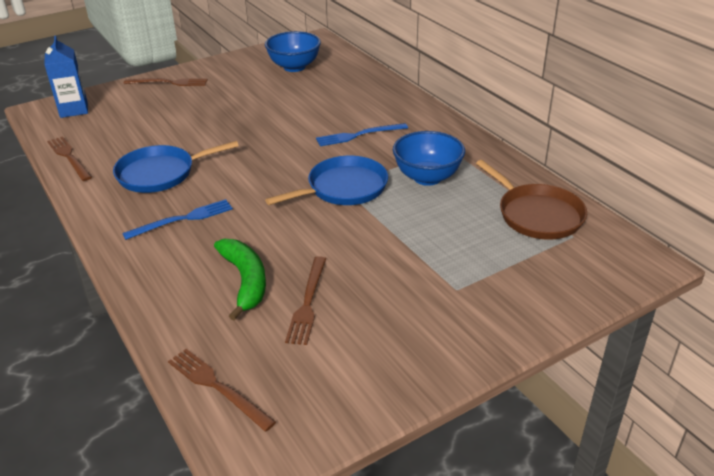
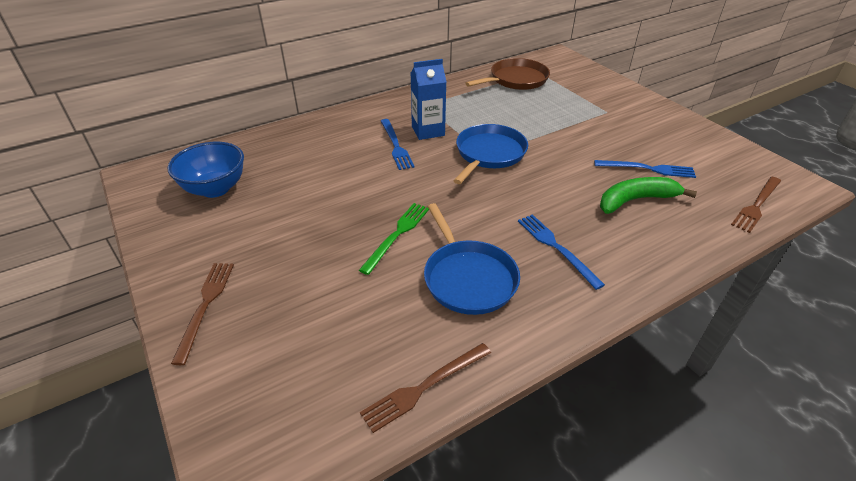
camera: 90 degrees left, 5 degrees up
(74, 110) = (260, 422): blue carton -> blue carton (428, 131)
(221, 142) = (397, 235): none -> green fork
(308, 302) = (648, 169): brown fork -> blue fork
(343, 188) = (489, 154): blue pan -> blue pan turned 60 degrees clockwise
(427, 177) = (470, 115): blue bowl -> none

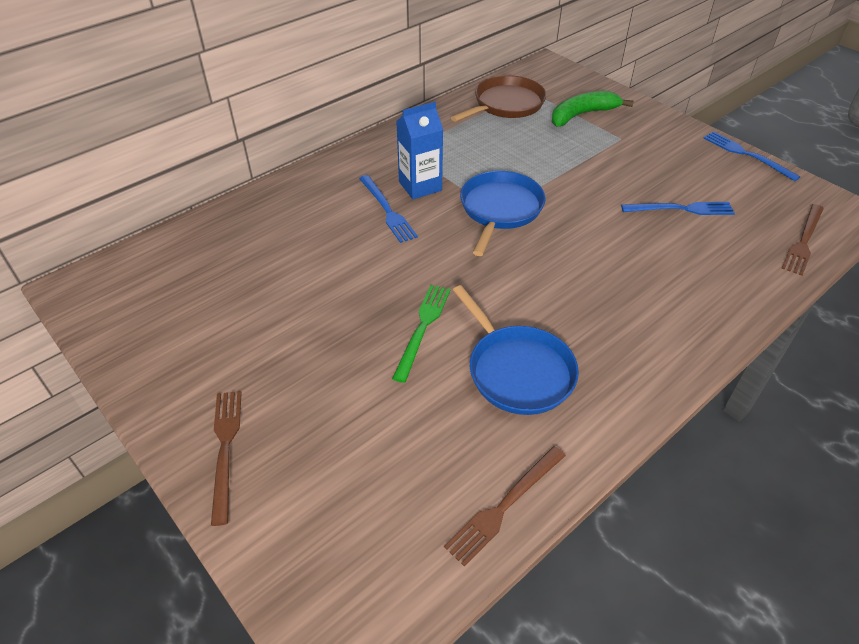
camera: 10 degrees left, 5 degrees up
(215, 189) = (183, 295): blue bowl -> none
(556, 248) = (604, 320): blue fork -> blue fork (746, 155)
(635, 200) = (676, 250): green banana -> green banana (582, 115)

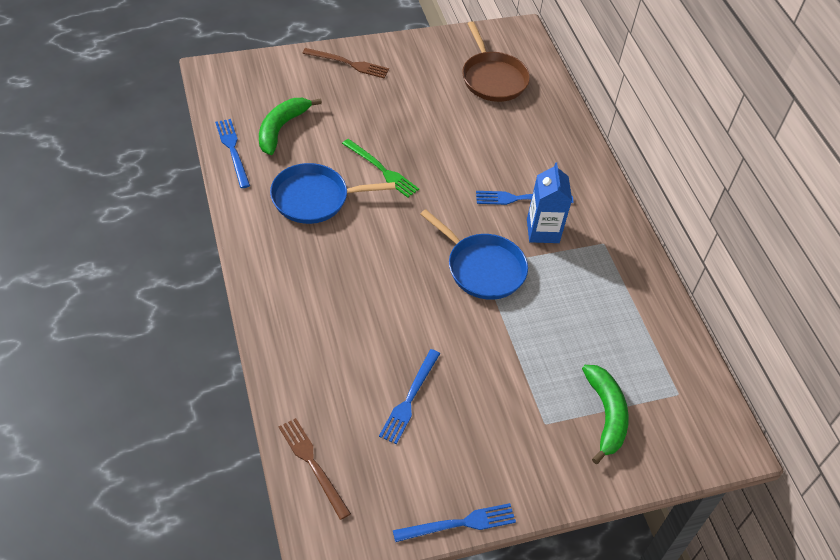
camera: 110 degrees right, 5 degrees up
(419, 467) = (281, 128): none -> green banana
(504, 506) = (233, 150): brown fork -> blue fork
(506, 104) = (655, 357): brown pan -> brown pan (493, 78)

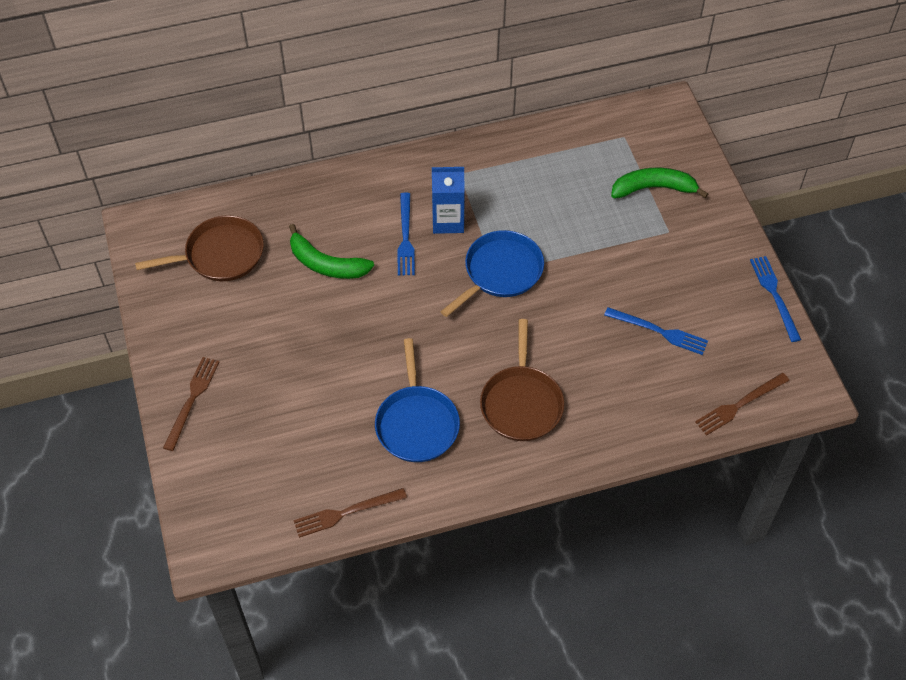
camera: 85 degrees left, 5 degrees up
(233, 150) = (346, 513): blue fork -> brown fork
(281, 128) = (307, 464): green banana -> green banana (326, 264)
(329, 274) = (521, 403): none -> brown pan
(381, 170) = (370, 360): green fork -> none

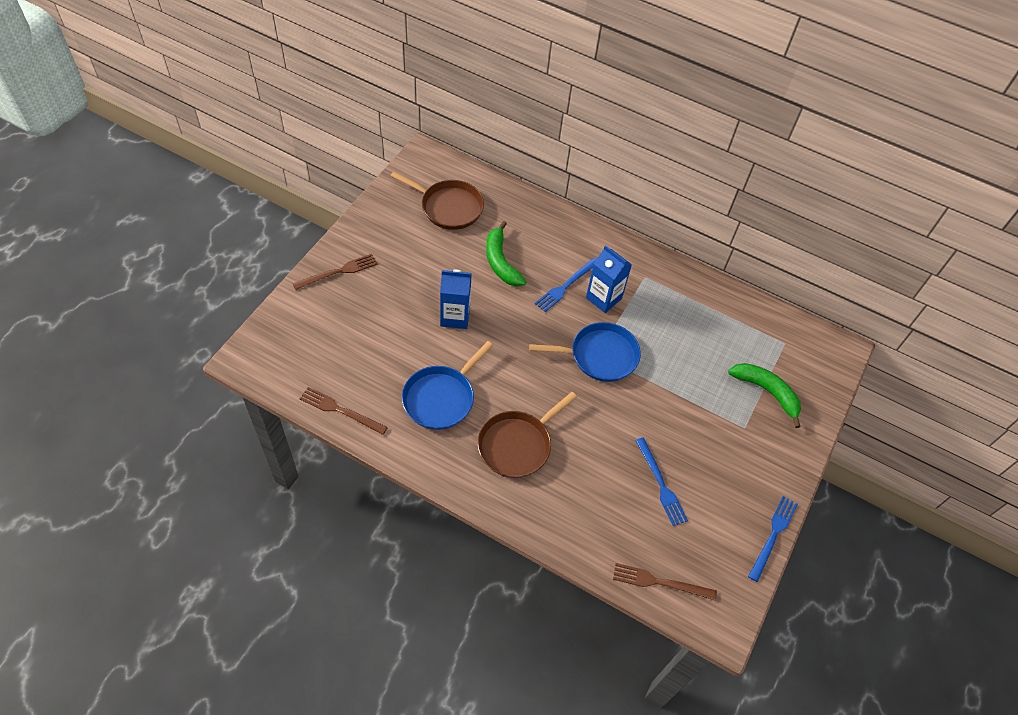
camera: 40 degrees right, 0 degrees up
(345, 346) = (455, 317): none -> blue carton

